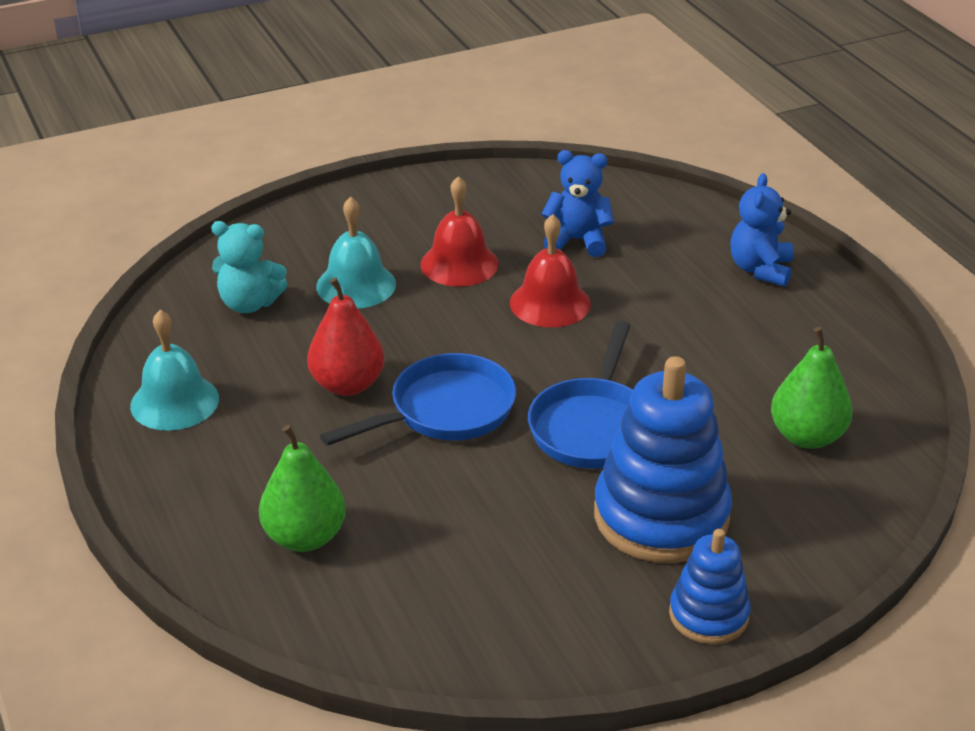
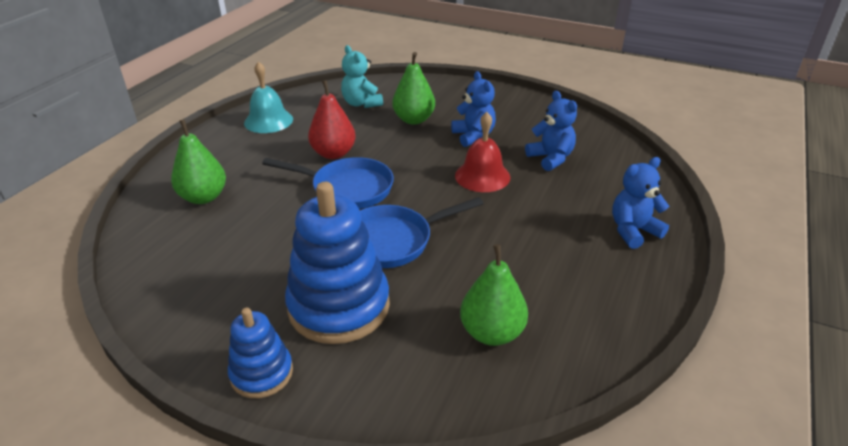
camera: 50 degrees right, 0 degrees up
(356, 285) = (414, 120): turquoise bell -> green pear
(459, 264) = (473, 136): red bell -> blue teddy bear

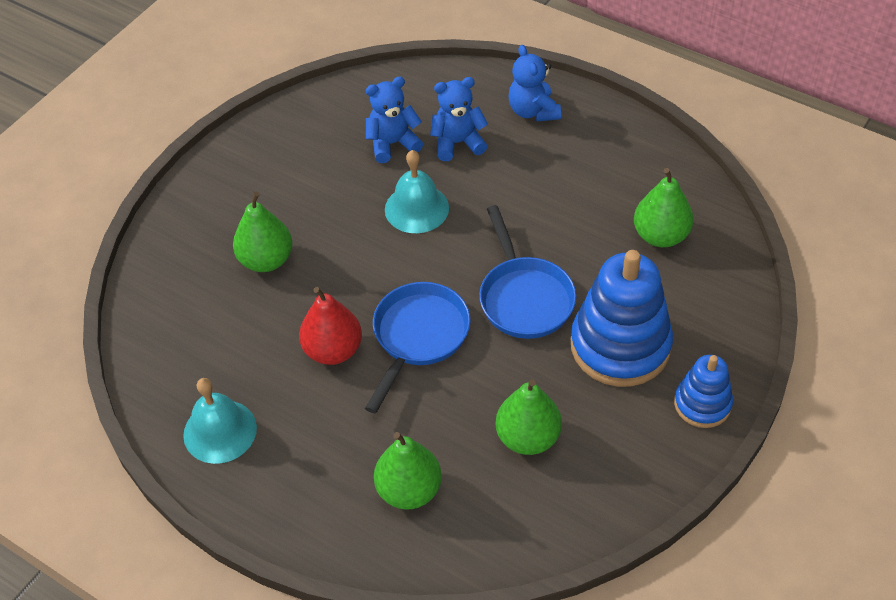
camera: 80 degrees left, 15 degrees up
(240, 252) = (528, 438): none -> green pear
(361, 103) = (200, 316): turquoise teddy bear -> none
(473, 136) = (326, 204): blue teddy bear -> blue teddy bear (458, 143)
(482, 176) = (416, 208): red bell -> turquoise bell

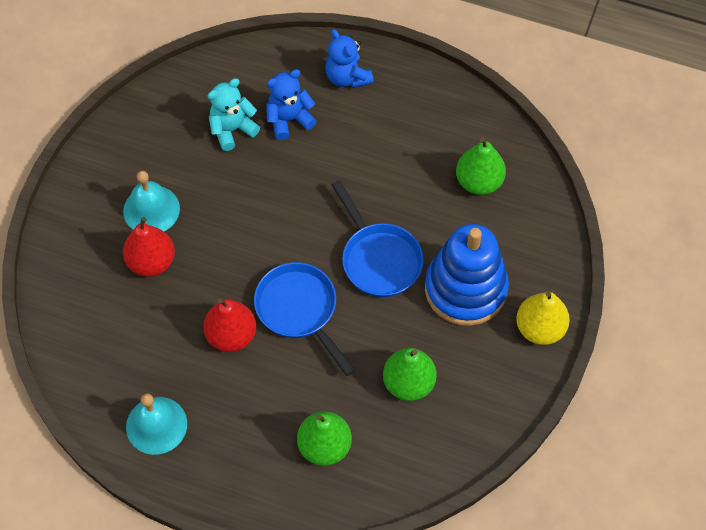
camera: 15 degrees left, 10 degrees up
(266, 260) = (151, 262): green pear -> red pear
(393, 144) = (232, 129): blue teddy bear -> turquoise teddy bear
(416, 208) = (268, 190): turquoise bell -> turquoise bell (151, 209)
(418, 336) = (299, 310): blue pan -> blue pan turned 45 degrees counterclockwise
(702, 404) = (540, 328): blue stacking toy -> yellow pear

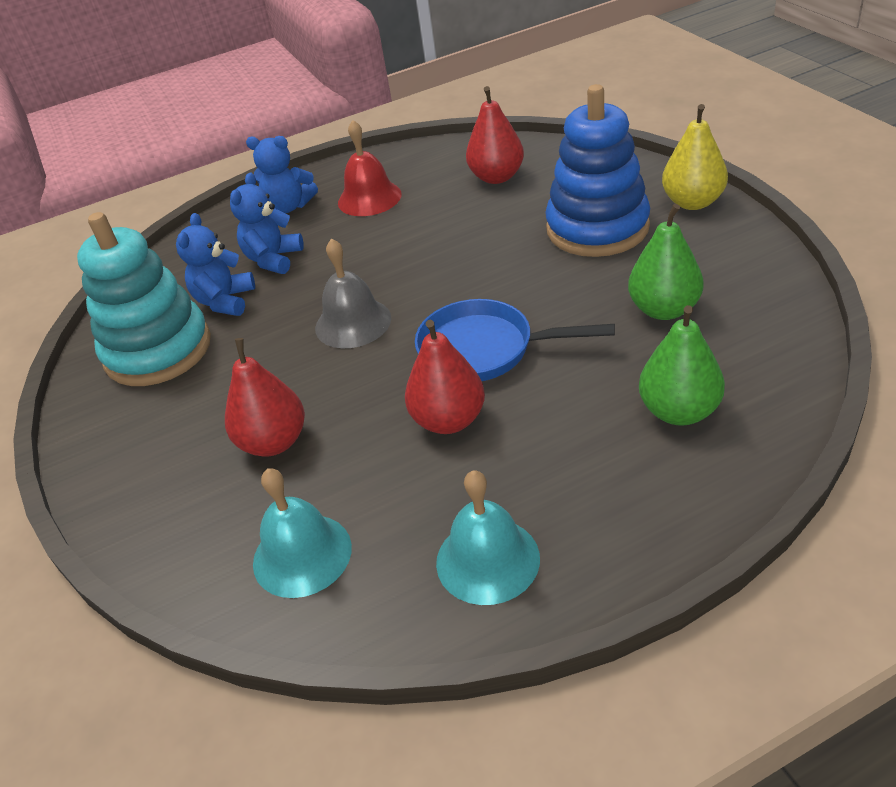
camera: 40 degrees left, 20 degrees down
(151, 209) = (215, 408): turquoise bell -> turquoise bell (302, 555)
(167, 134) = (158, 350): none -> turquoise stacking toy
(232, 129) = (225, 301): turquoise teddy bear -> blue teddy bear
(268, 219) = (353, 323): none -> grey bell
(379, 259) = (497, 268): blue pan -> none
(394, 120) = (369, 198): none -> red bell
(479, 182) = (497, 177): green pear -> red pear

